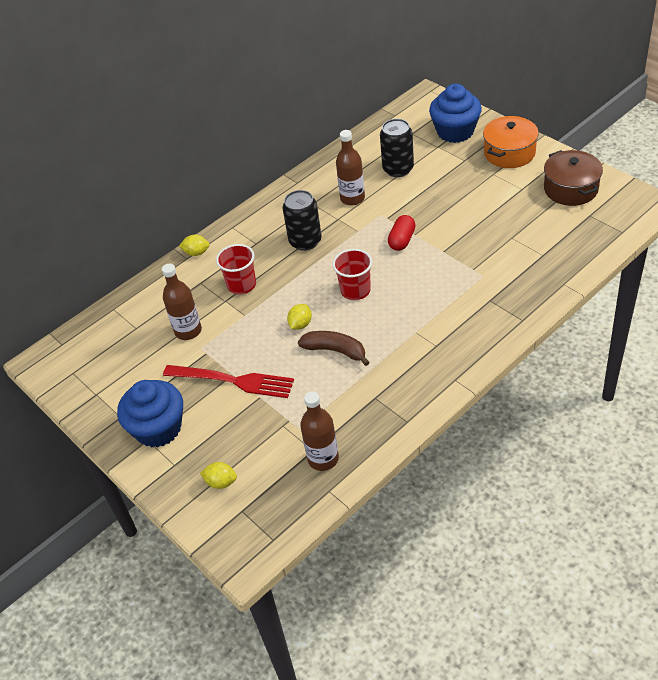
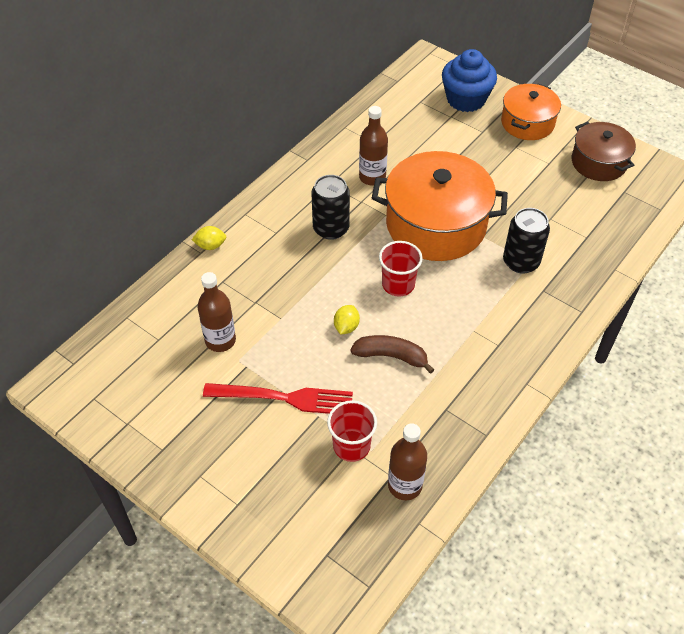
camera: 15 degrees left, 5 degrees up
(158, 428) = (210, 461): blue cupcake -> none
(221, 482) = (296, 522): yellow lemon -> none
(241, 285) = (270, 282): red cup -> red cup (351, 446)
(398, 169) = (414, 142): black can -> black can (521, 262)
(402, 240) = (436, 224): red capsule -> orange pot

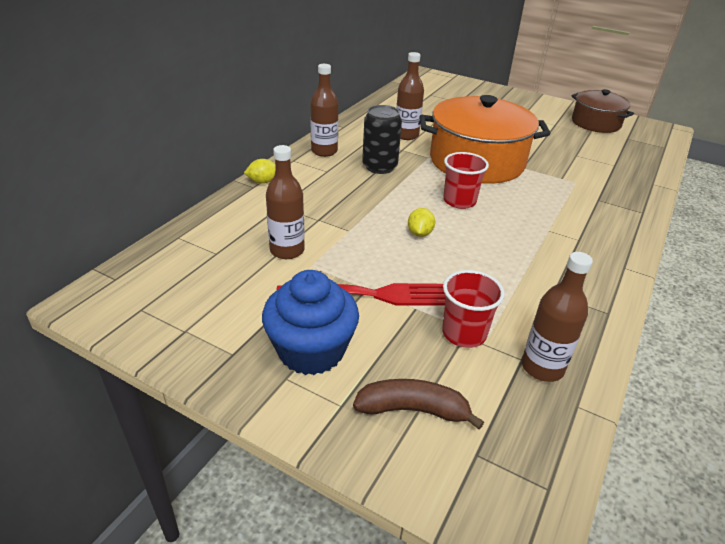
camera: 10 degrees left, 15 degrees down
(279, 201) = (324, 151): none -> brown bottle
(391, 356) = (476, 253): brown banana -> brown banana (413, 410)
(466, 99) = (467, 93): blue cupcake -> blue cupcake (311, 350)
(521, 262) = (566, 182): black can -> none
(527, 123) = (524, 104): orange pot -> none

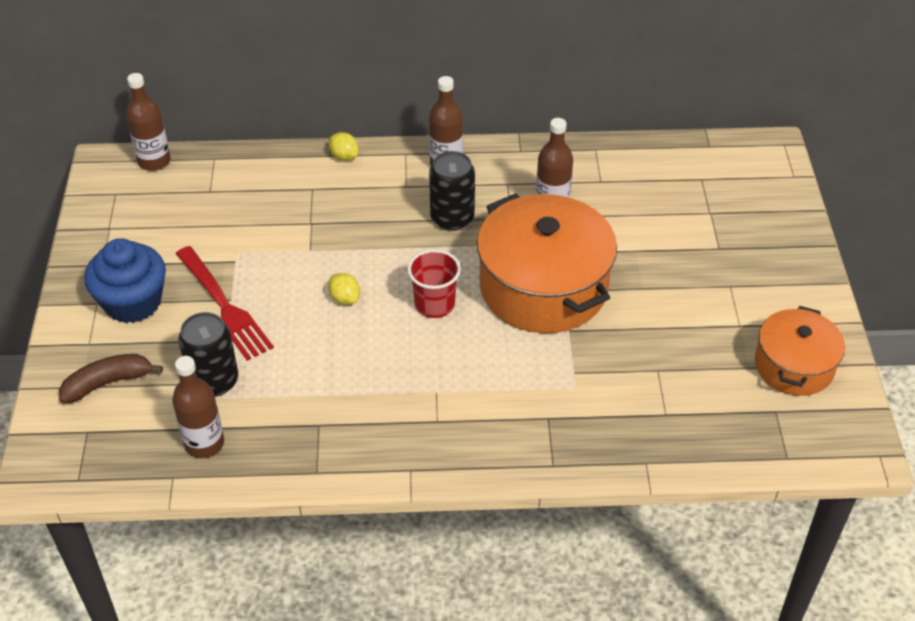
camera: 60 degrees right, 10 degrees up
(287, 250) = (246, 228): brown bottle -> brown bottle (154, 161)
(413, 410) = (108, 383): brown banana -> brown banana turned 90 degrees counterclockwise
(419, 233) = (345, 298): yellow lemon -> yellow lemon turned 75 degrees clockwise
(464, 333) = (214, 381): red cup -> black can
(595, 123) = (794, 366): brown pot -> orange pot

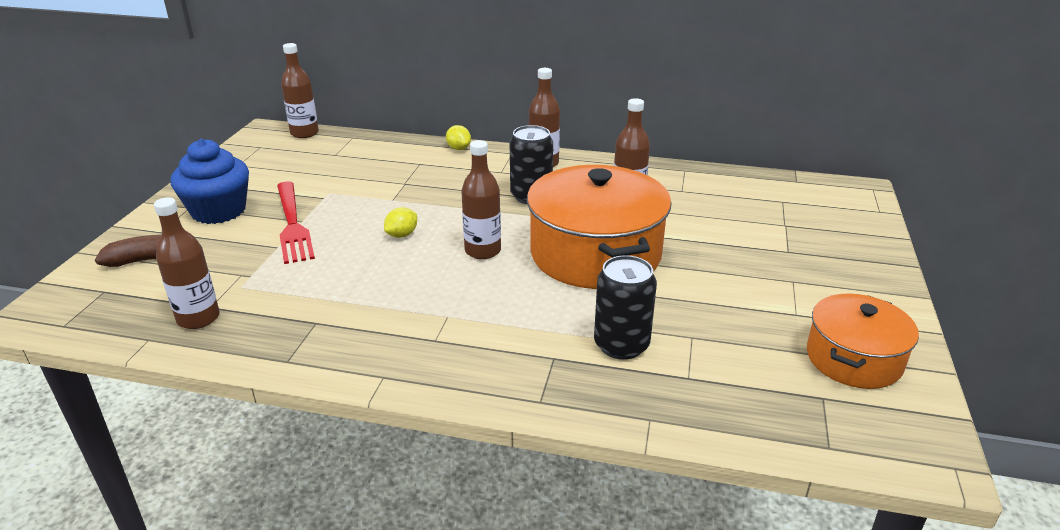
camera: 15 degrees right, 15 degrees down
(214, 381) = (244, 274): black can -> black can (621, 345)
(345, 298) = (402, 235): yellow lemon -> yellow lemon turned 60 degrees clockwise
(434, 304) = (483, 251): red cup -> brown bottle

